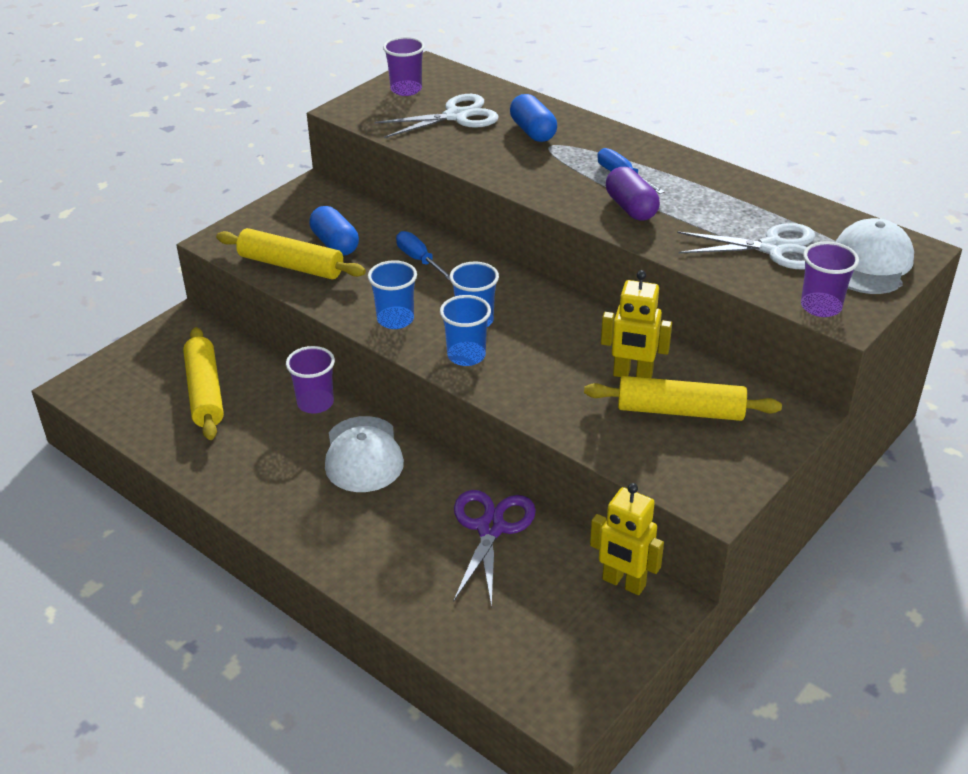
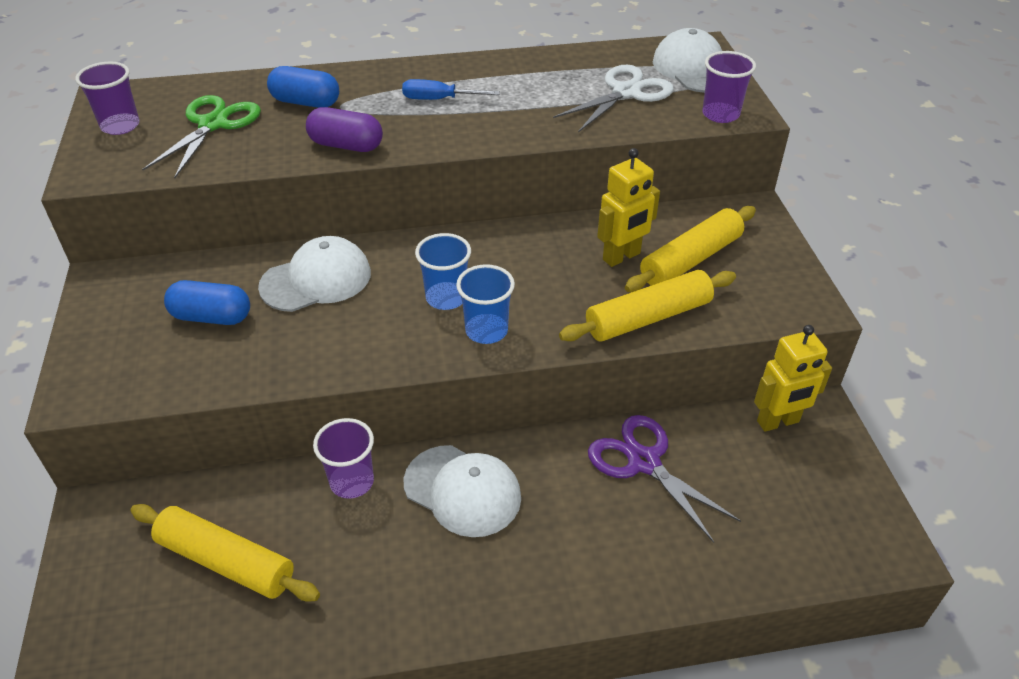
camera: 50 degrees left, 5 degrees up
(291, 265) = (198, 366): yellow rolling pin -> yellow rolling pin (648, 318)
(395, 319) = (379, 344): blue cup -> none
(419, 260) = (316, 280): blue screwdriver -> white cap
(456, 116) = (213, 124): white scissors -> green scissors
(631, 208) = (486, 119): purple capsule -> purple capsule (346, 145)

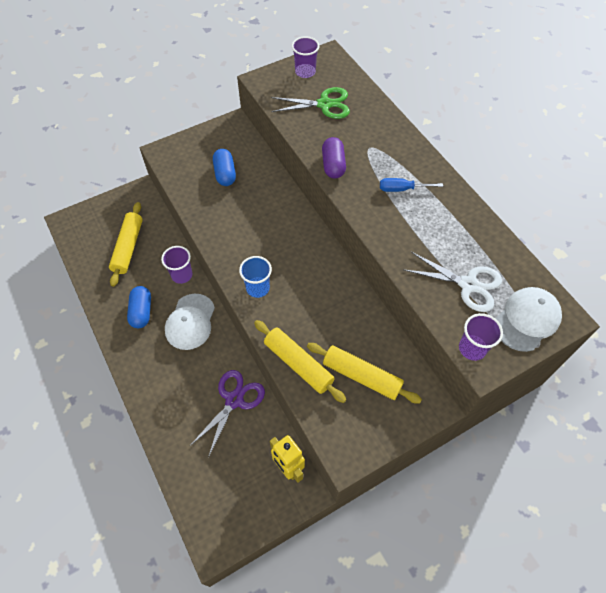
camera: 70 degrees right, 15 degrees up
(306, 102) = (365, 131): blue capsule -> blue capsule (141, 312)
(316, 280) = (266, 202): white cap -> none
(439, 99) = (402, 189): blue screwdriver -> blue screwdriver turned 75 degrees counterclockwise
(446, 298) = (275, 261): blue cup -> none
(622, 257) = (347, 337): yellow robot -> none

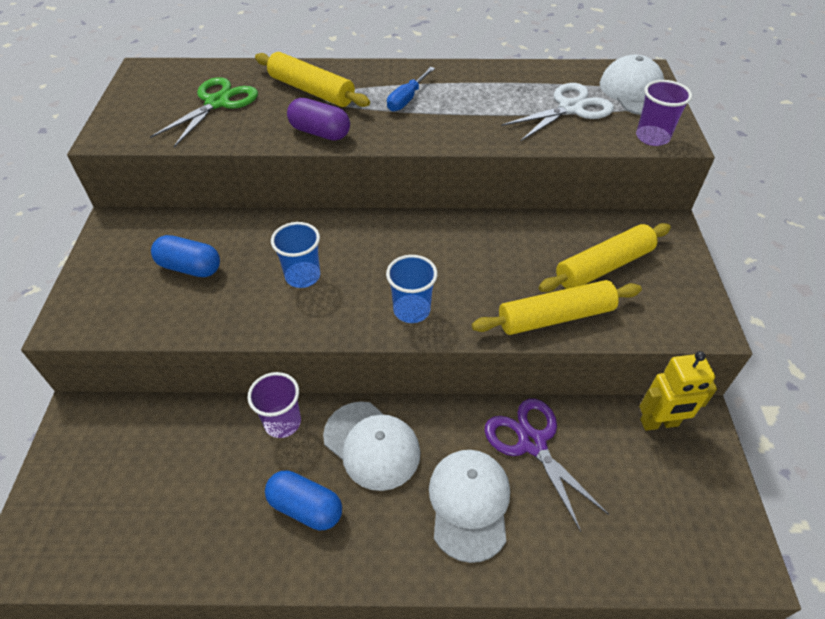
camera: 60 degrees left, 10 degrees down
(128, 247) = (167, 478): yellow rolling pin -> yellow rolling pin (311, 90)
(180, 384) = (469, 504): none -> white cap
(250, 225) = (303, 276): none -> blue cup
(305, 72) = (145, 97): purple cup -> none

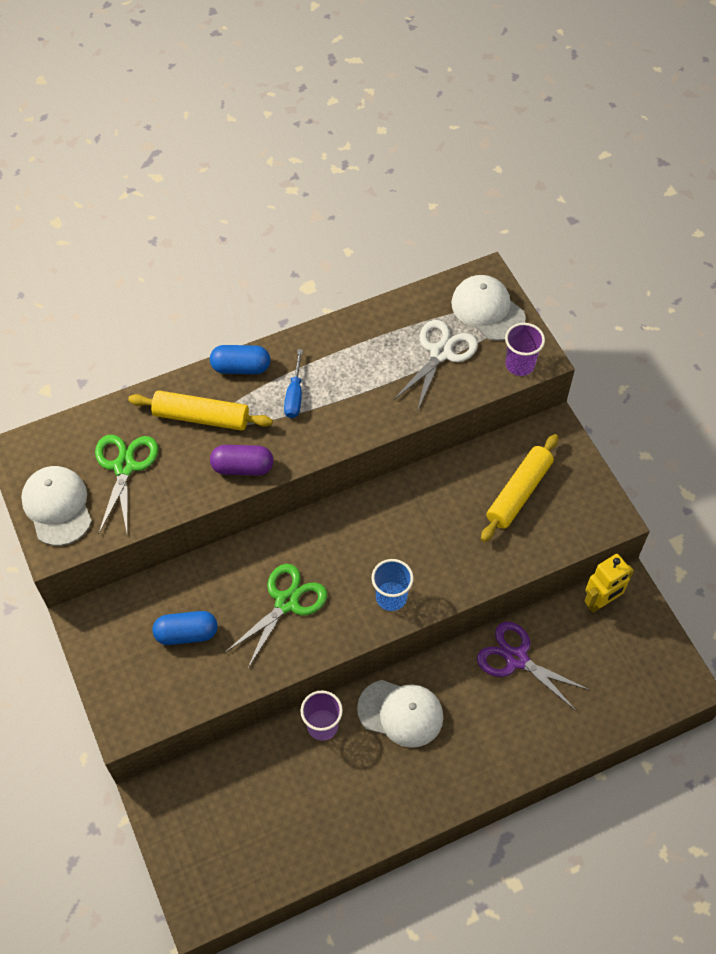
camera: 25 degrees left, 10 degrees up
(303, 276) = (286, 602): blue cup -> green scissors
(306, 507) = (379, 780): blue capsule -> blue capsule (241, 367)
(469, 504) = (493, 725): white cap -> white cap (57, 506)
(555, 317) = (501, 557): yellow rolling pin -> none

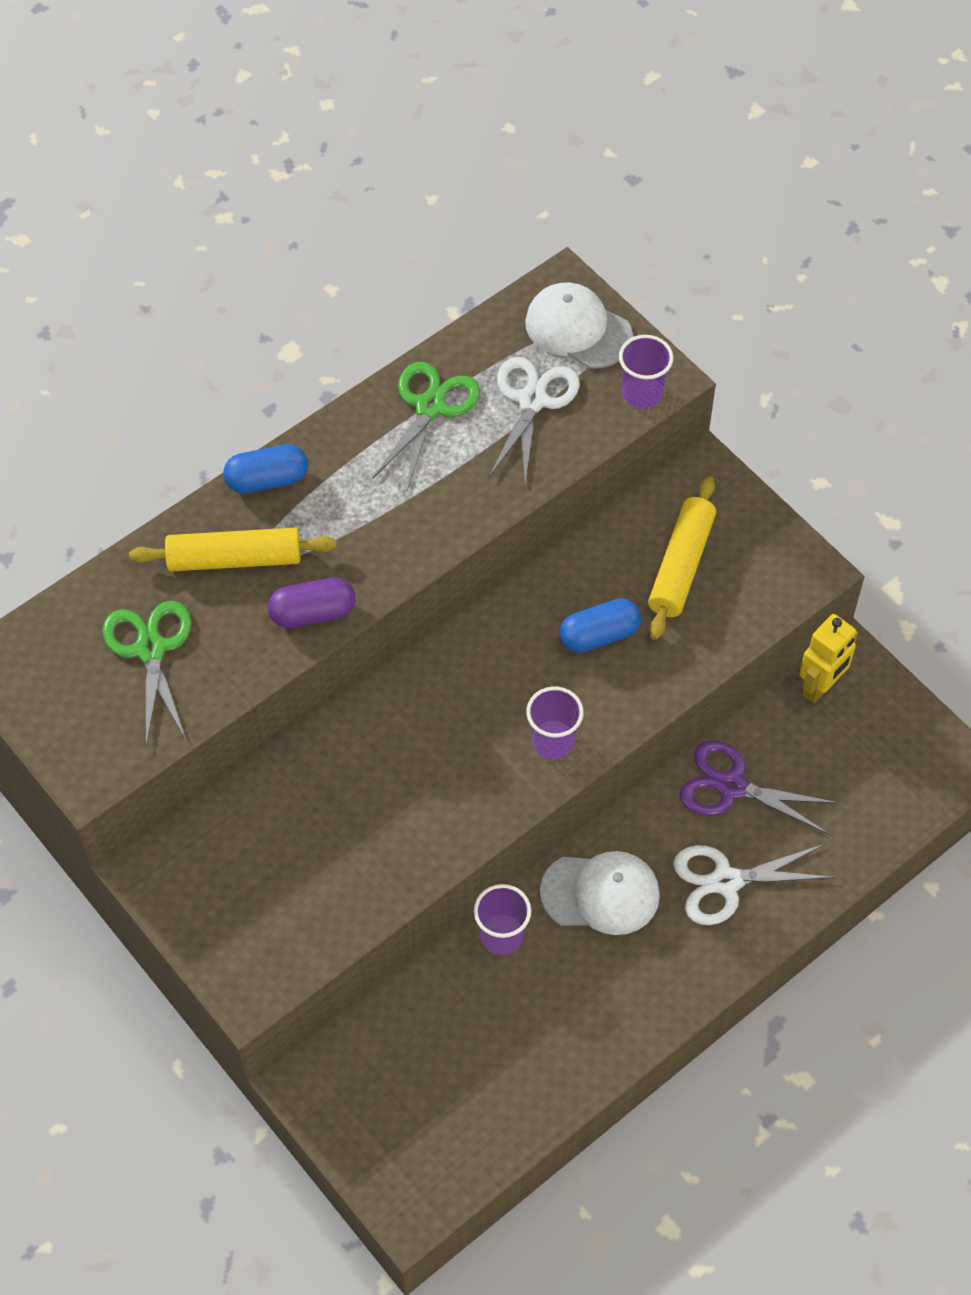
camera: 15 degrees left, 0 degrees up
(57, 506) = (76, 723): white cap -> none
(186, 633) = (294, 854): blue capsule -> blue capsule (599, 635)
(286, 602) = (416, 781): green scissors -> green scissors (430, 407)
(294, 395) = (353, 501): blue screwdriver -> none
(391, 597) = (553, 741): blue cup -> purple cup
(492, 727) = (726, 882): none -> white scissors

